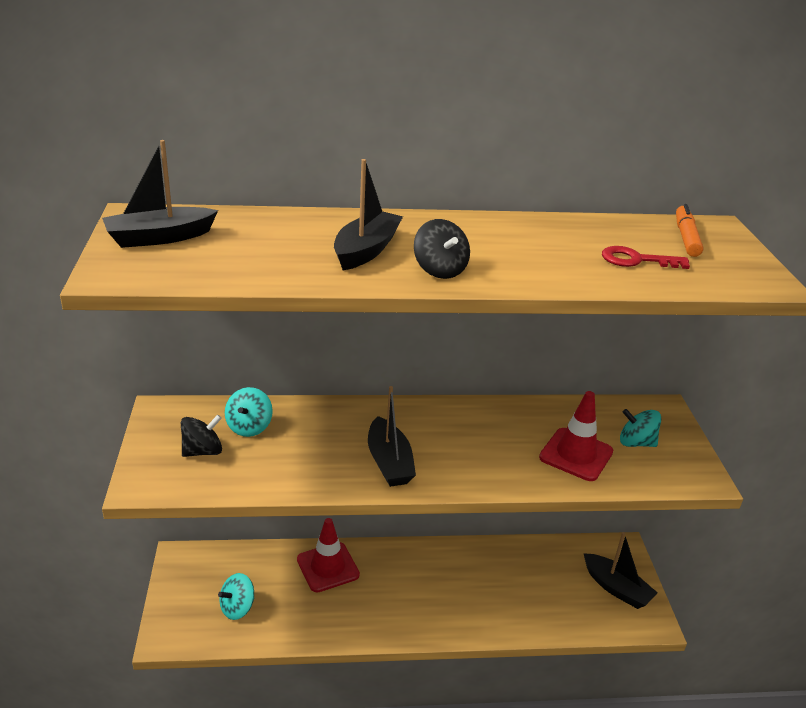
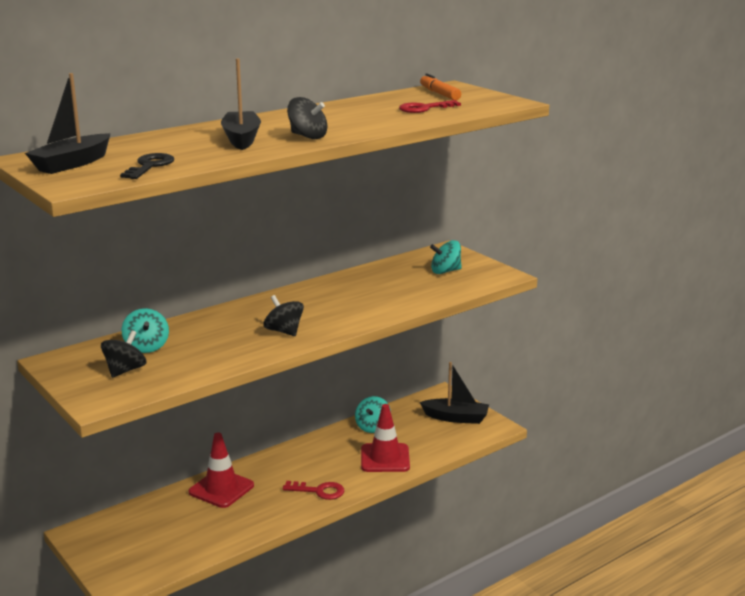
camera: 30 degrees left, 10 degrees down
(220, 267) = (150, 166): none -> black key
(237, 608) = (167, 542): turquoise spinning top -> turquoise spinning top (373, 427)
(389, 462) = (284, 331): black boat -> black spinning top
(411, 617) = (319, 491): none -> red key
(576, 454) = (412, 288): red traffic cone -> red traffic cone (385, 458)

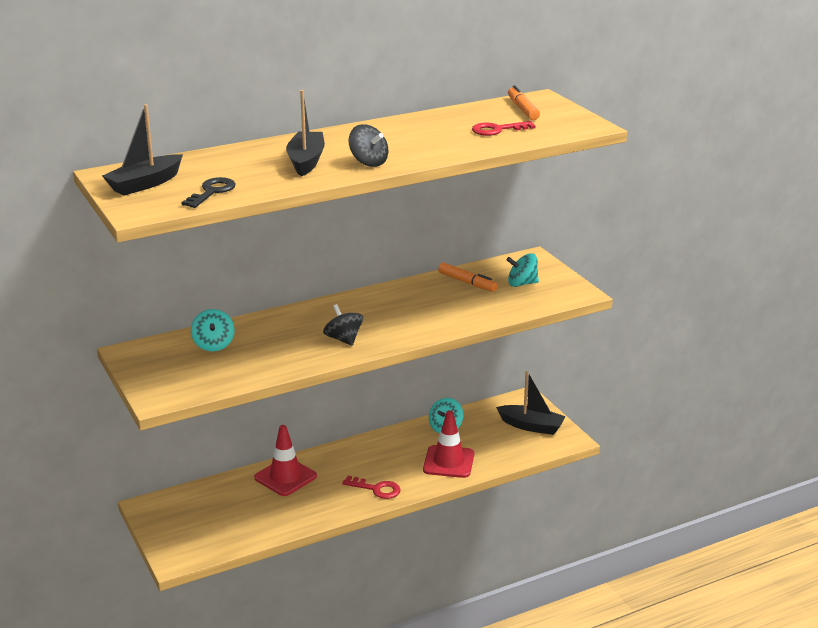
camera: 10 degrees right, 5 degrees up
(125, 370) = (189, 368): black spinning top -> none
(391, 274) = (467, 282): none -> orange marker

